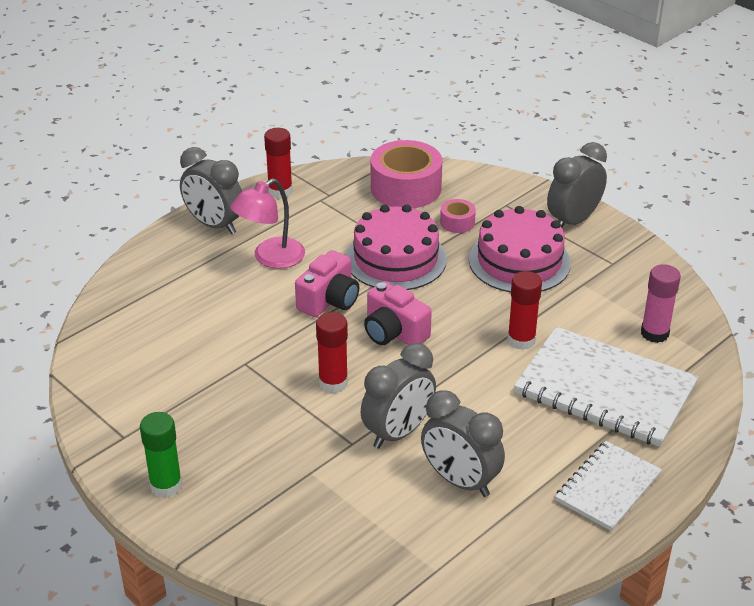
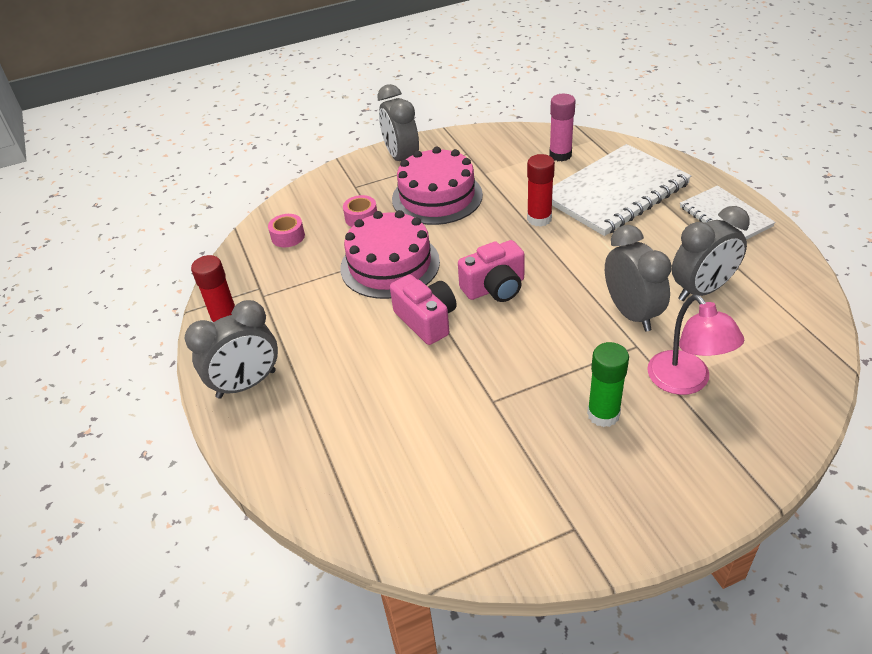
camera: 65 degrees left, 5 degrees up
(166, 485) = (663, 500): green glue stick -> green glue stick (603, 414)
(270, 258) = (334, 350): pink lamp -> pink lamp (686, 382)
(333, 383) = (549, 341): red glue stick -> none
(405, 188) = (288, 236): pink tape -> pink tape, size x0.47

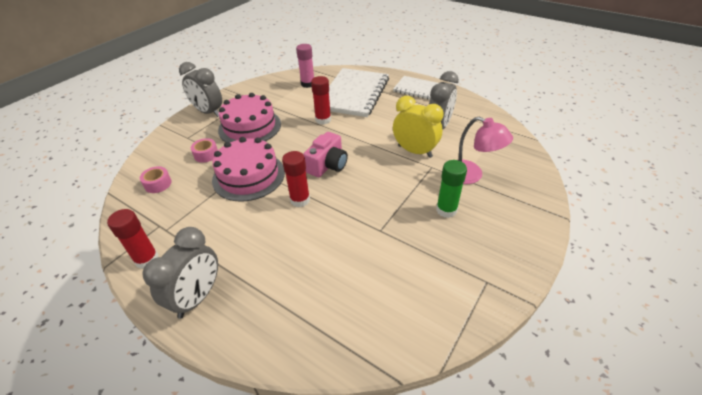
camera: 35 degrees left, 0 degrees up
(426, 320) = (300, 200): pink camera -> red glue stick
(631, 313) = (414, 151): grey clock -> yellow clock

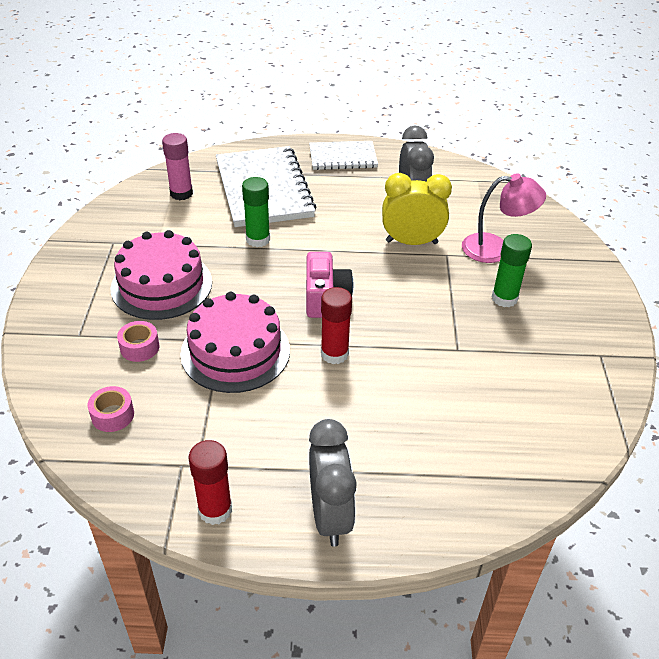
camera: 35 degrees left, 0 degrees up
(208, 112) = (69, 285): grey clock -> none
(323, 120) = (258, 239): red glue stick -> green glue stick

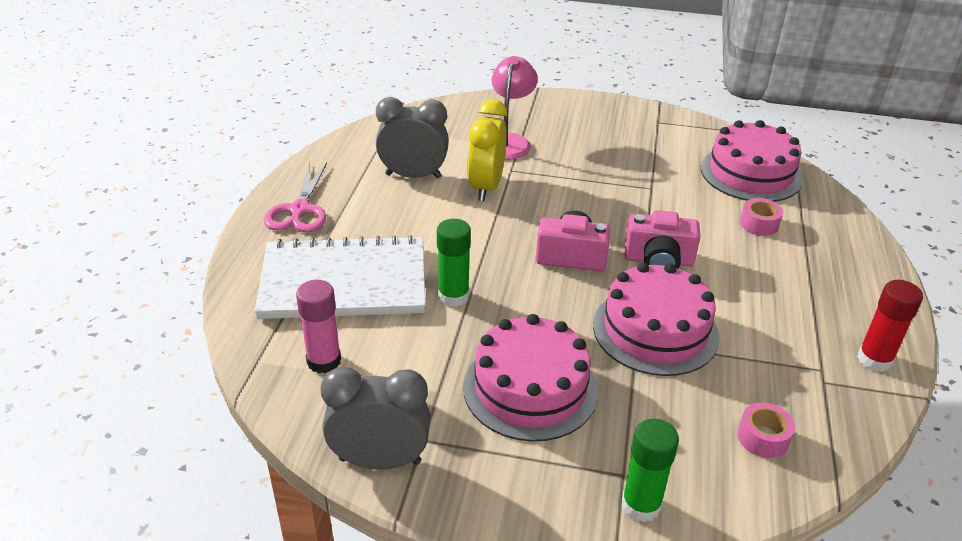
camera: 80 degrees left, 5 degrees down
(139, 347) = (648, 412): pink tape -> pink tape (759, 224)
(330, 515) = (861, 288): grey clock -> grey clock (380, 460)
(334, 354) = (658, 260): red glue stick -> pink camera
(343, 157) = (300, 210): white notebook -> pink scissors
(504, 298) = (583, 151): green glue stick -> green glue stick (641, 505)
(525, 433) = (750, 173): none -> pink cake

